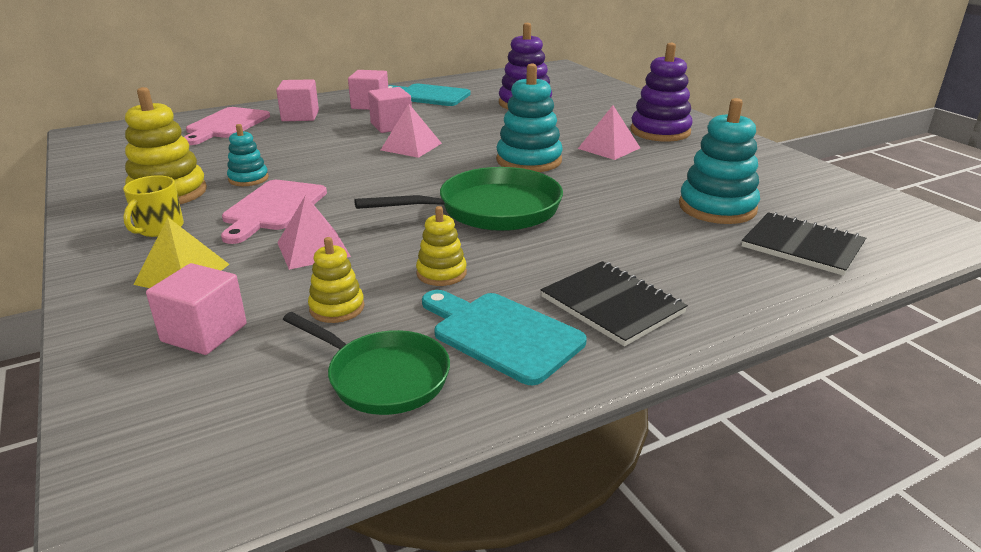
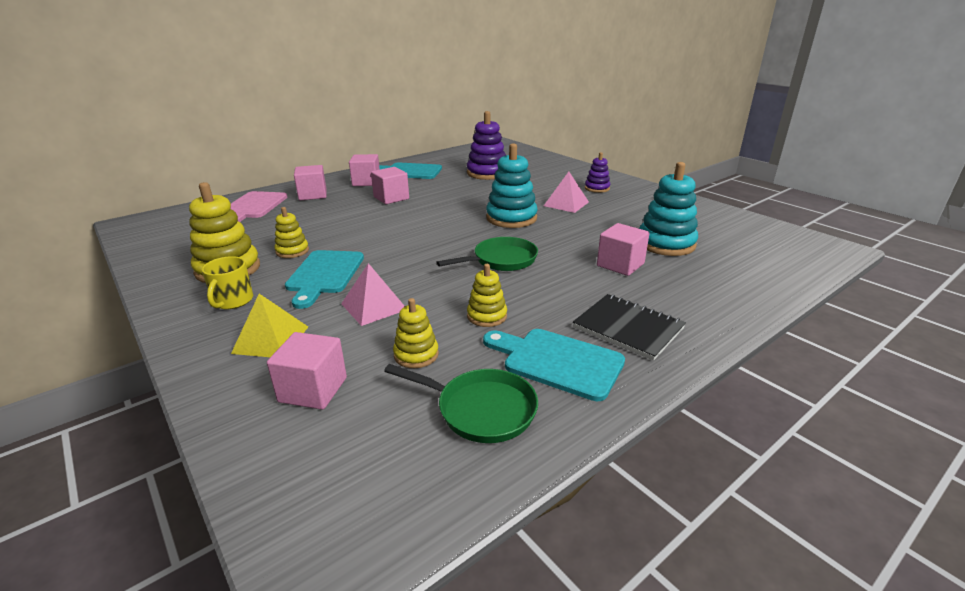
camera: 10 degrees left, 0 degrees up
(248, 179) = (292, 251): turquoise stacking toy -> yellow stacking toy
(273, 208) = (324, 274): pink cutting board -> turquoise cutting board
(411, 146) = (414, 214): pink pyramid -> none
(491, 210) = (501, 260): green pan -> green pan, size x0.66
(642, 228) = (620, 265): none -> pink cube
(660, 131) = (597, 188): purple stacking toy -> purple stacking toy, size x0.56
(802, 246) = (738, 268): black notebook -> none

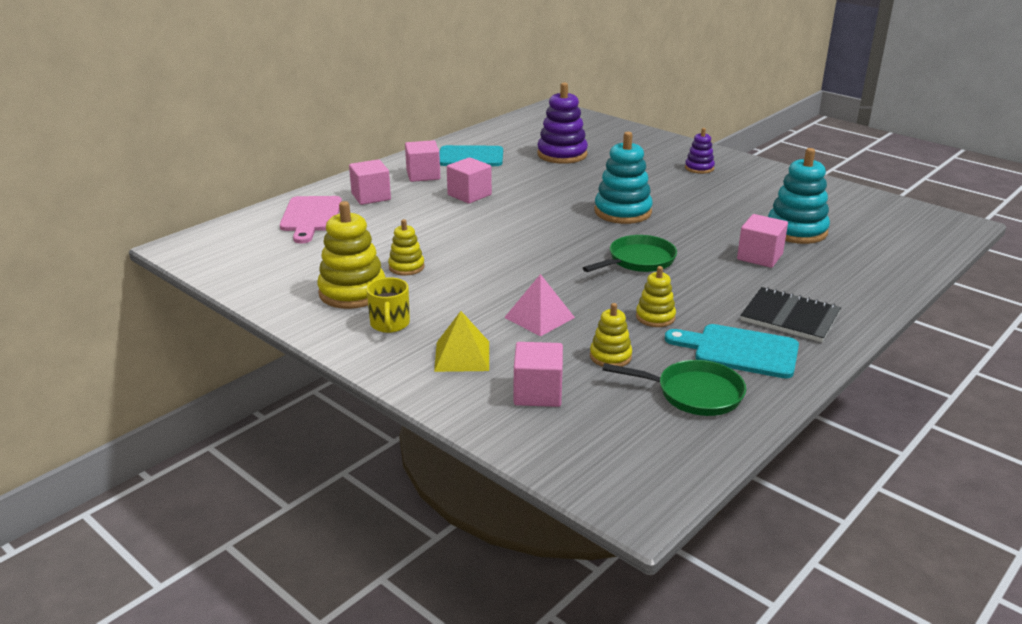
camera: 10 degrees left, 0 degrees up
(324, 274) = (463, 290): turquoise cutting board -> none
(566, 204) = (673, 190): pink pyramid -> none

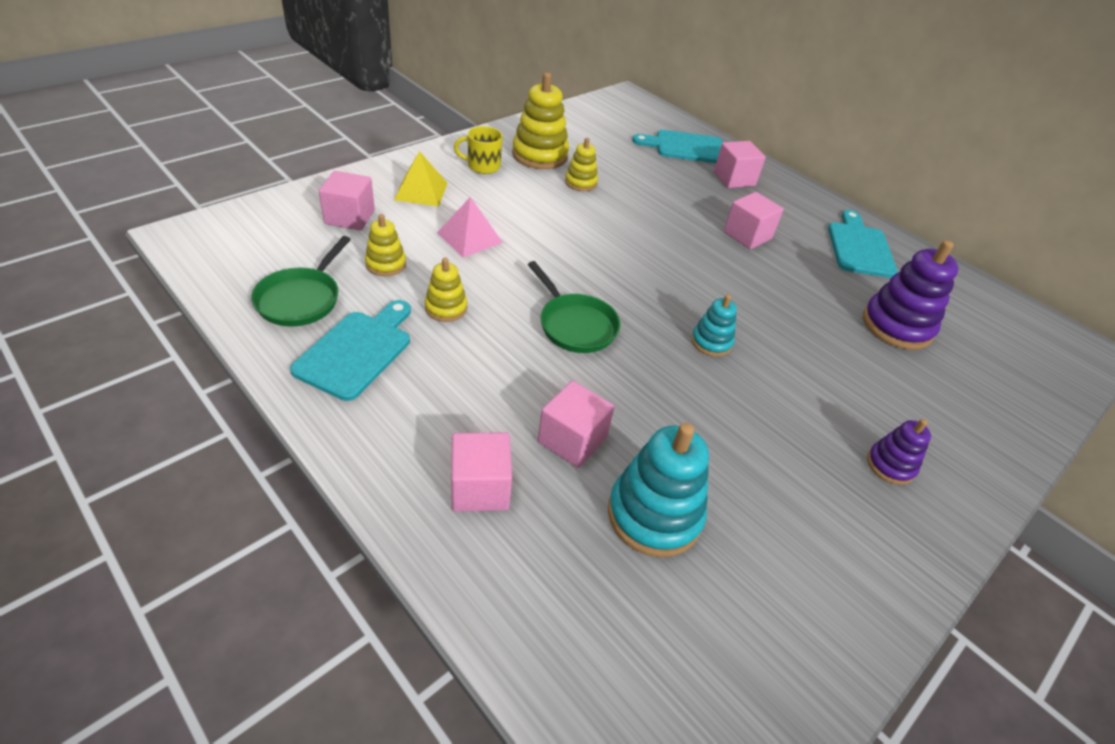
camera: 90 degrees right, 15 degrees up
(311, 217) = (685, 147): pink cutting board -> turquoise cutting board
(423, 175) = (796, 213): pink cube -> pink cube (480, 488)
(622, 212) = (711, 342): turquoise stacking toy -> turquoise stacking toy, size x0.56
(790, 317) = (409, 416): black notebook -> none

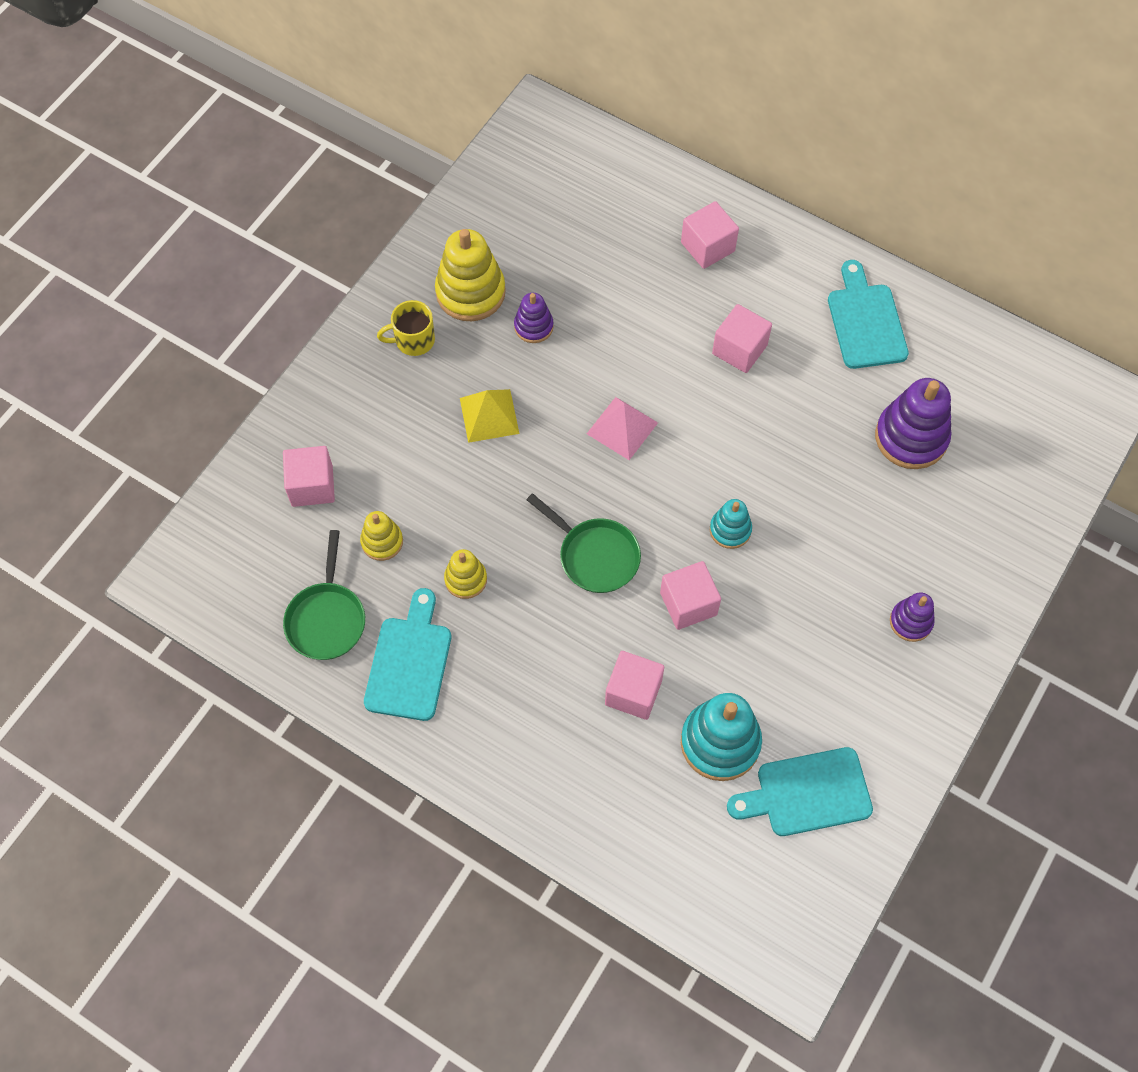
camera: 10 degrees left, 20 degrees up
(421, 191) = (365, 413): yellow pyramid -> yellow pyramid (489, 415)
(469, 237) = (448, 469): pink pyramid -> pink pyramid (622, 428)
(480, 488) = (574, 766): pink cube -> pink cube (688, 604)
(581, 182) = (533, 326): yellow stacking toy -> purple stacking toy
(685, 147) = (637, 204): turquoise cutting board -> turquoise cutting board (807, 793)

